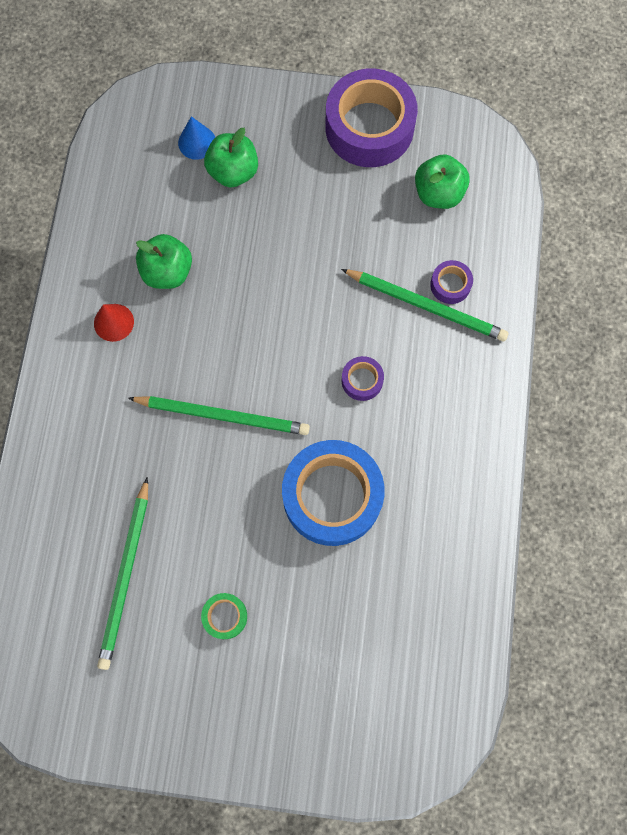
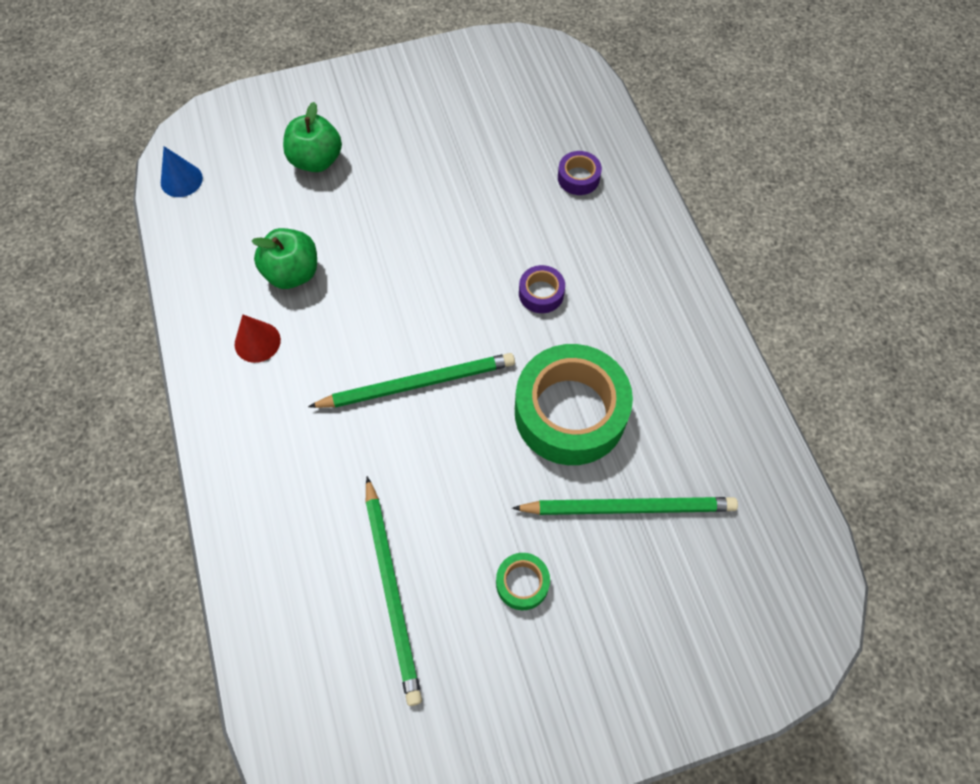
camera: 25 degrees left, 10 degrees down
(197, 142) = (267, 148): blue cone -> blue cone (181, 180)
(332, 496) = (570, 412): blue tape -> green tape
(369, 127) = (430, 77): purple tape -> none
(426, 306) = (567, 204): green pencil -> green pencil (629, 507)
(438, 193) = (524, 107): green apple -> none

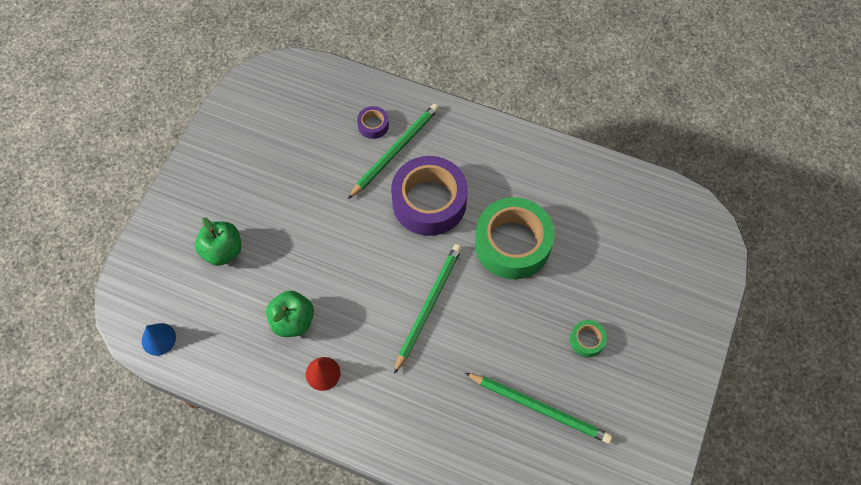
camera: 50 degrees left, 0 degrees up
(541, 293) = (429, 202): purple tape -> purple tape, size x2.31
(629, 507) = (588, 258): green pencil -> green pencil (395, 151)

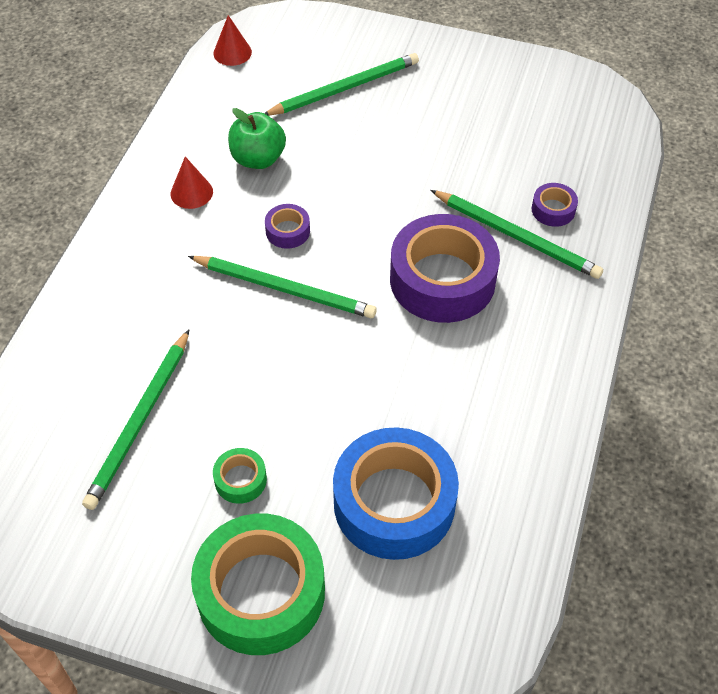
camera: 85 degrees right, 10 degrees down
(158, 339) = (232, 52): blue cone -> red cone
(223, 251) = (345, 88): green apple -> green pencil
(373, 301) = (288, 231): none -> purple tape
(512, 244) = (388, 381): green tape -> green tape (261, 592)
(603, 248) = (394, 502): none -> blue tape

